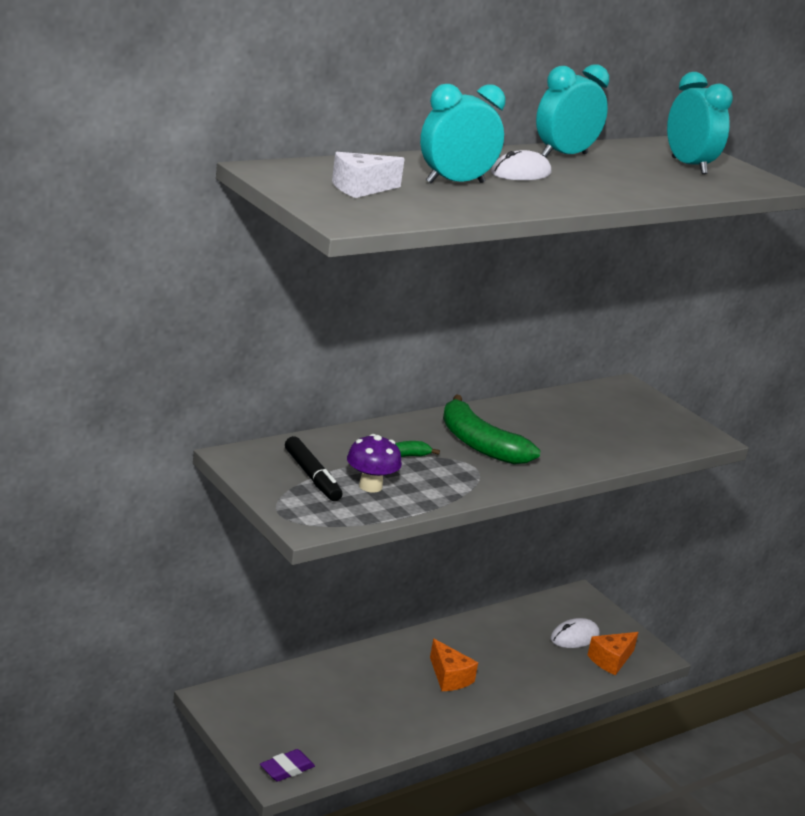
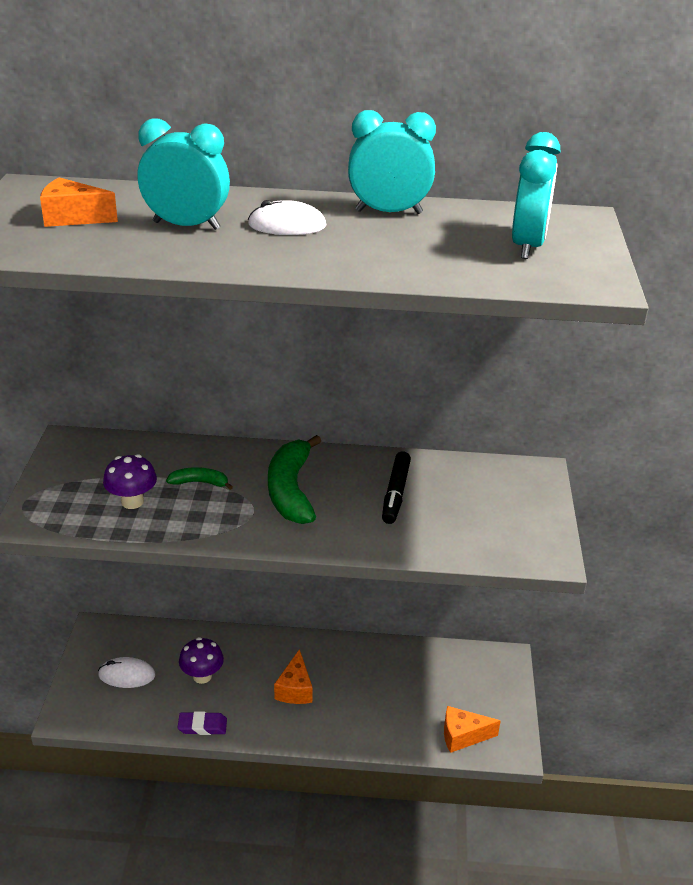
camera: 40 degrees right, 10 degrees up
(287, 769) = (80, 713): purple eraser -> purple eraser (202, 726)
(312, 476) = (99, 477): black marker -> black marker (395, 493)
(360, 698) = (202, 676): none -> purple mushroom
(361, 188) = (73, 218): white cheese -> orange cheese
(574, 637) = (453, 697): white mouse -> white mouse (127, 675)

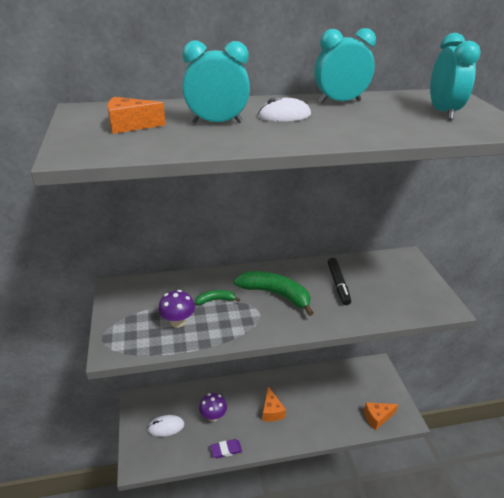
camera: 15 degrees left, 0 degrees up
(291, 490) = (275, 294): green banana -> green banana turned 135 degrees clockwise

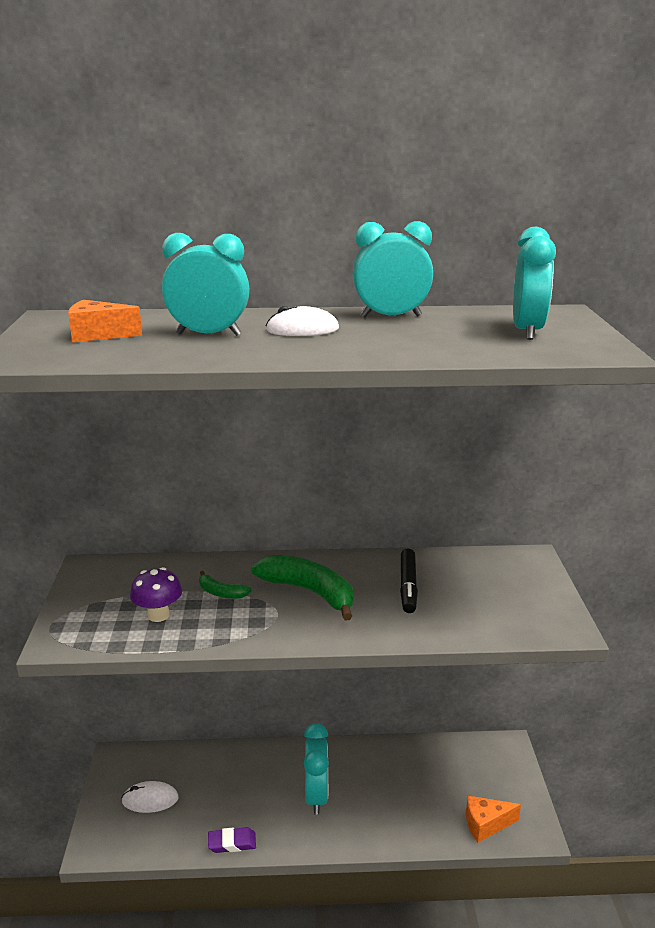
camera: 10 degrees right, 10 degrees down
(213, 416) = (224, 792): purple mushroom -> none
(215, 300) = (221, 593): green banana -> green banana turned 150 degrees counterclockwise
(271, 411) = (316, 796): orange cheese -> turquoise clock

